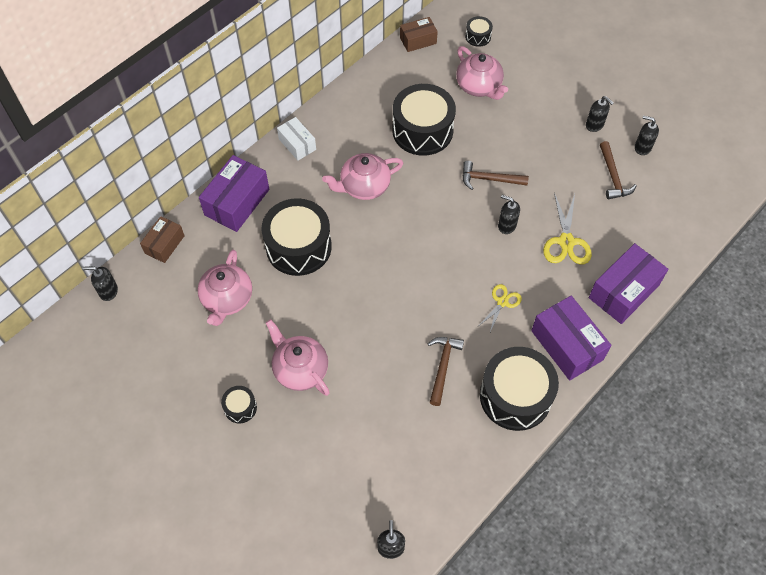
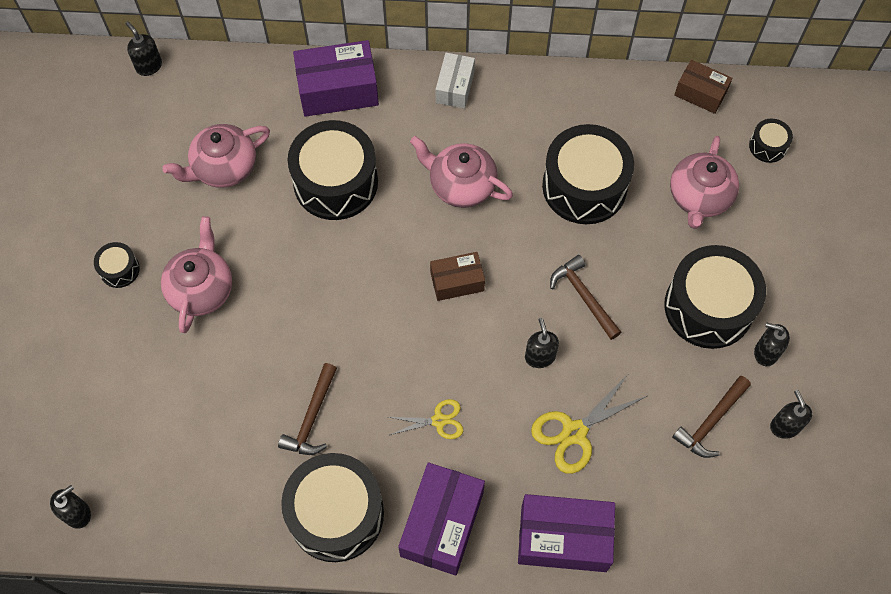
camera: 50 degrees right, 5 degrees up
(164, 244) = (237, 69): brown box -> brown box (457, 282)
(442, 367) = (312, 417): brown hammer -> brown hammer turned 135 degrees clockwise
(547, 129) = (708, 307): none -> black drum
(594, 125) = (765, 352): black soap dispenser -> black soap dispenser turned 105 degrees clockwise

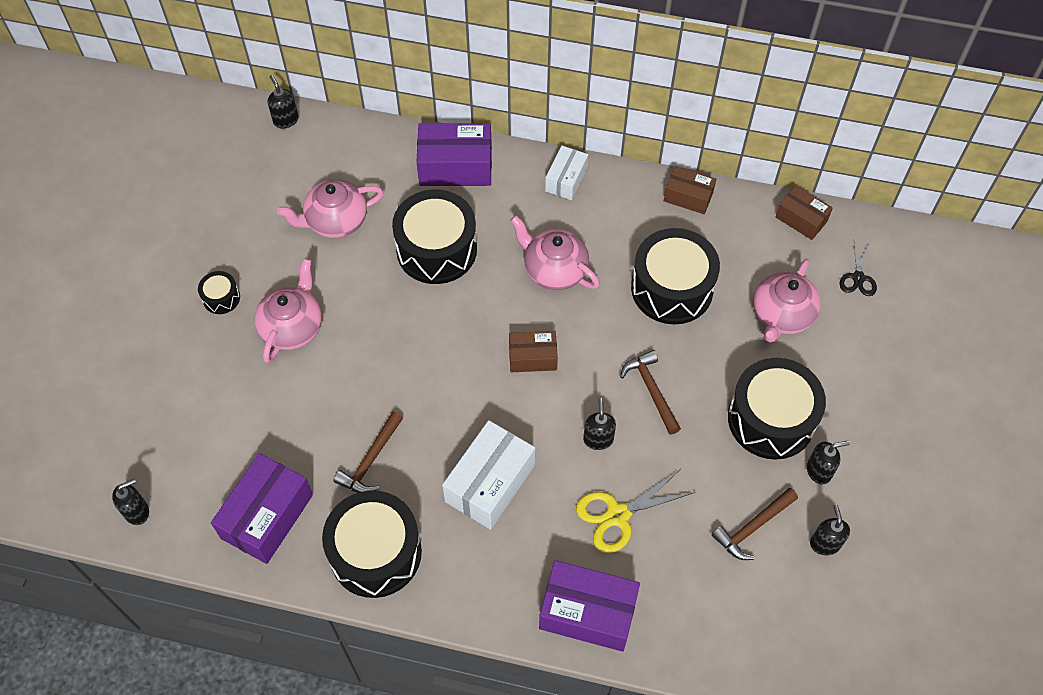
camera: 10 degrees right, 5 degrees down
(439, 421) = (490, 483): yellow scissors -> white box
(442, 524) = (473, 579): purple box -> purple box (267, 516)
(582, 87) = (688, 197): none -> brown box
(765, 352) = (819, 471): black soap dispenser -> black soap dispenser turned 135 degrees clockwise
(767, 146) = (858, 277): black drum -> black scissors

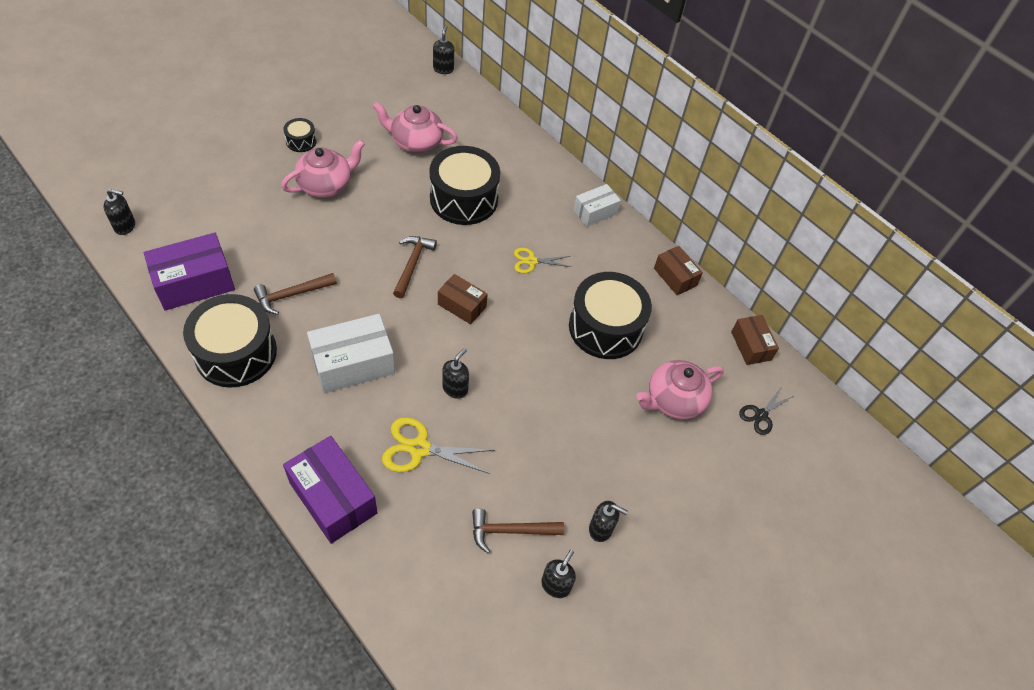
camera: 30 degrees right, 5 degrees down
(455, 166) = (526, 159): purple box -> none
(554, 270) = (531, 261): pink teapot -> yellow scissors
(651, 390) = (525, 383): brown hammer -> brown hammer (412, 264)
(771, 419) = (597, 465): black drum -> none

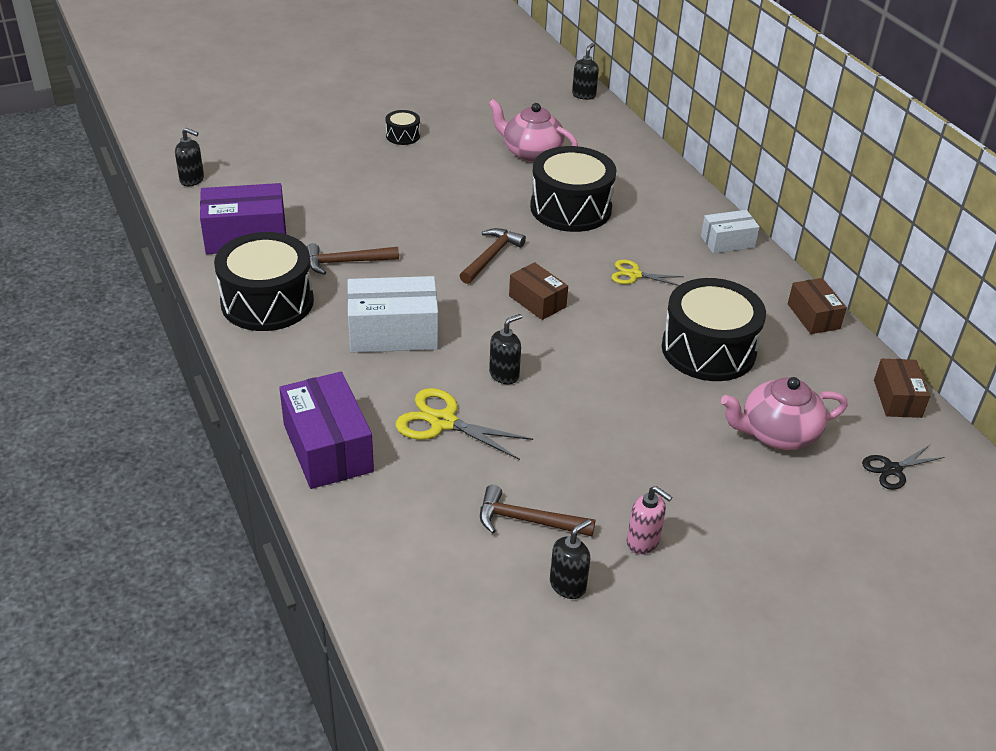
camera: 20 degrees right, 15 degrees down
(326, 185) = (417, 175): pink teapot -> none
(601, 529) = (643, 542): black soap dispenser -> pink soap dispenser

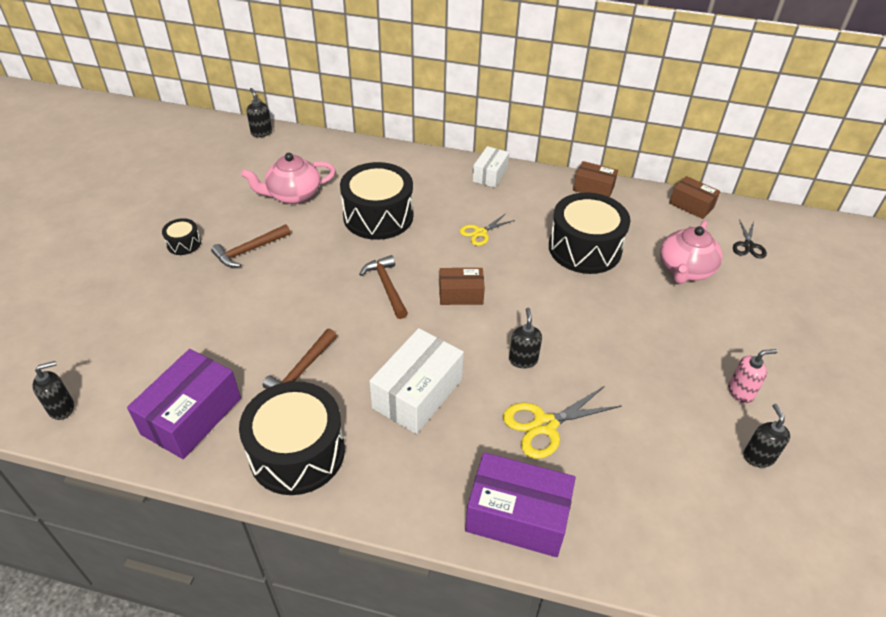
camera: 50 degrees left, 5 degrees up
(527, 520) = (682, 440): brown hammer -> brown hammer (249, 250)

